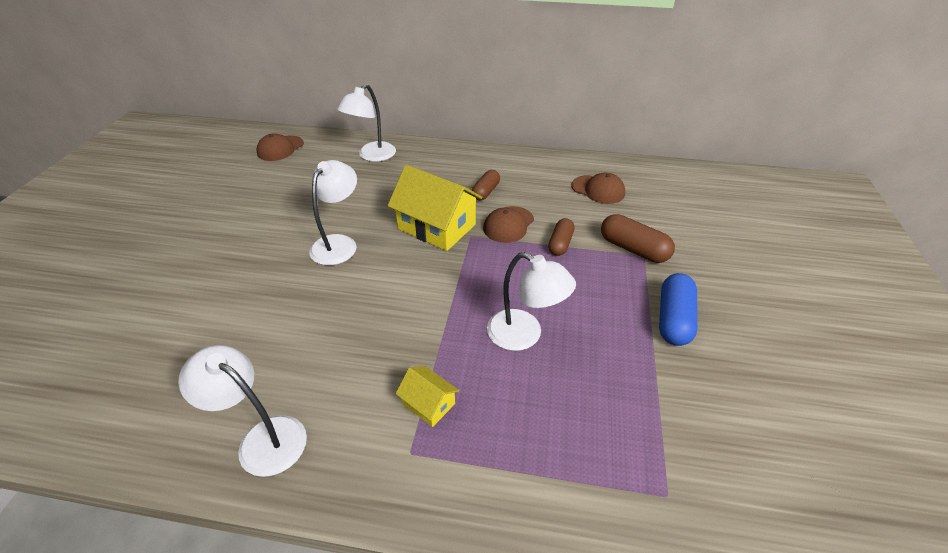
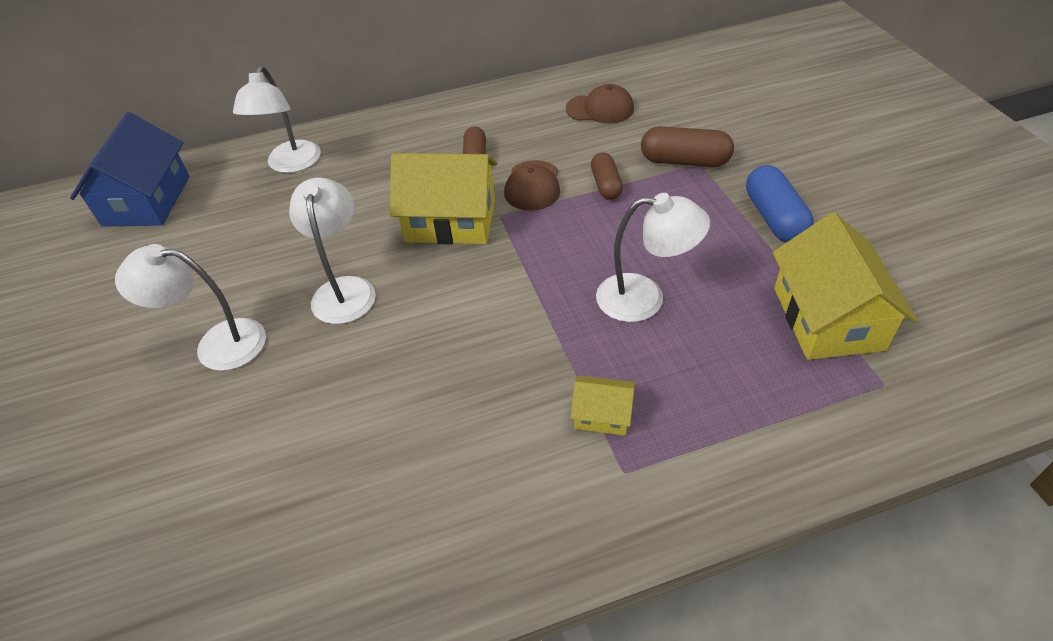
camera: 25 degrees left, 5 degrees up
(262, 438) = (448, 544): white lamp -> white lamp (217, 344)
(280, 148) = (147, 201): brown cap -> blue house
(658, 417) = (827, 318): none -> yellow house

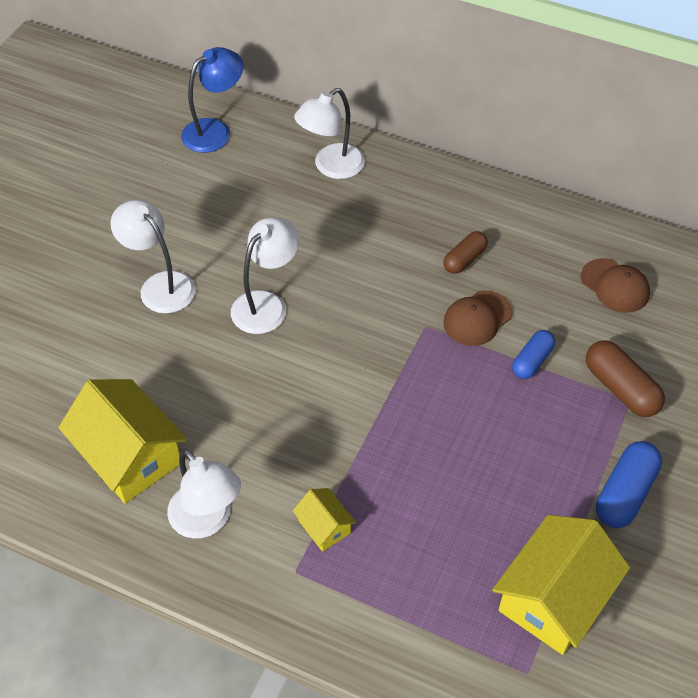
camera: 40 degrees right, 5 degrees up
(147, 201) = (215, 131): blue house -> blue lamp
(451, 221) = (388, 303): yellow house -> yellow house (129, 455)
(606, 185) = (532, 361): brown capsule -> blue capsule
(644, 298) = (446, 473): white lamp -> white lamp (207, 521)

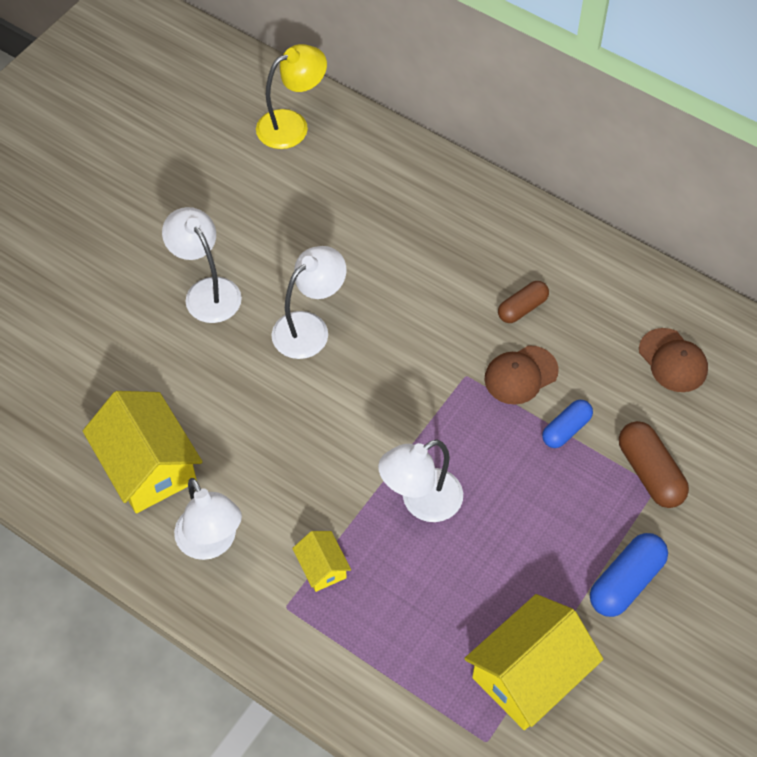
camera: 10 degrees right, 5 degrees up
(215, 131) = (292, 125): blue lamp -> yellow lamp
(331, 167) = (405, 184): white lamp -> white lamp (421, 502)

